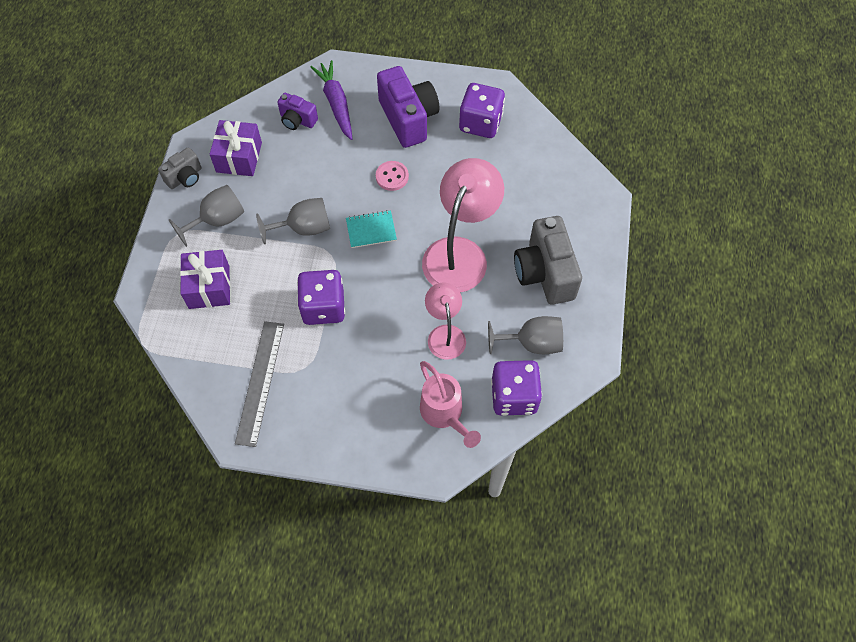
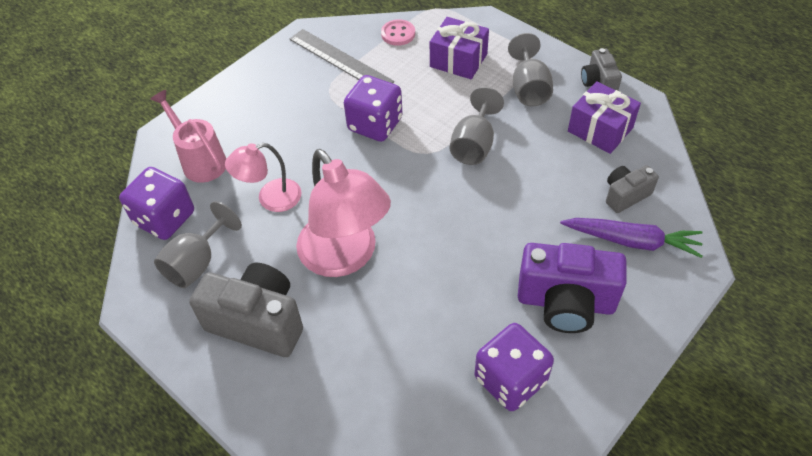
camera: 125 degrees right, 10 degrees down
(297, 120) = (625, 195): purple camera -> grey camera
(371, 230) = (432, 195): turquoise notebook -> none
(392, 177) = (488, 245): pink button -> pink button (398, 34)
(444, 414) = (201, 161): pink watering can -> pink watering can turned 45 degrees clockwise
(445, 334) = (270, 198): pink lamp -> pink lamp turned 135 degrees clockwise

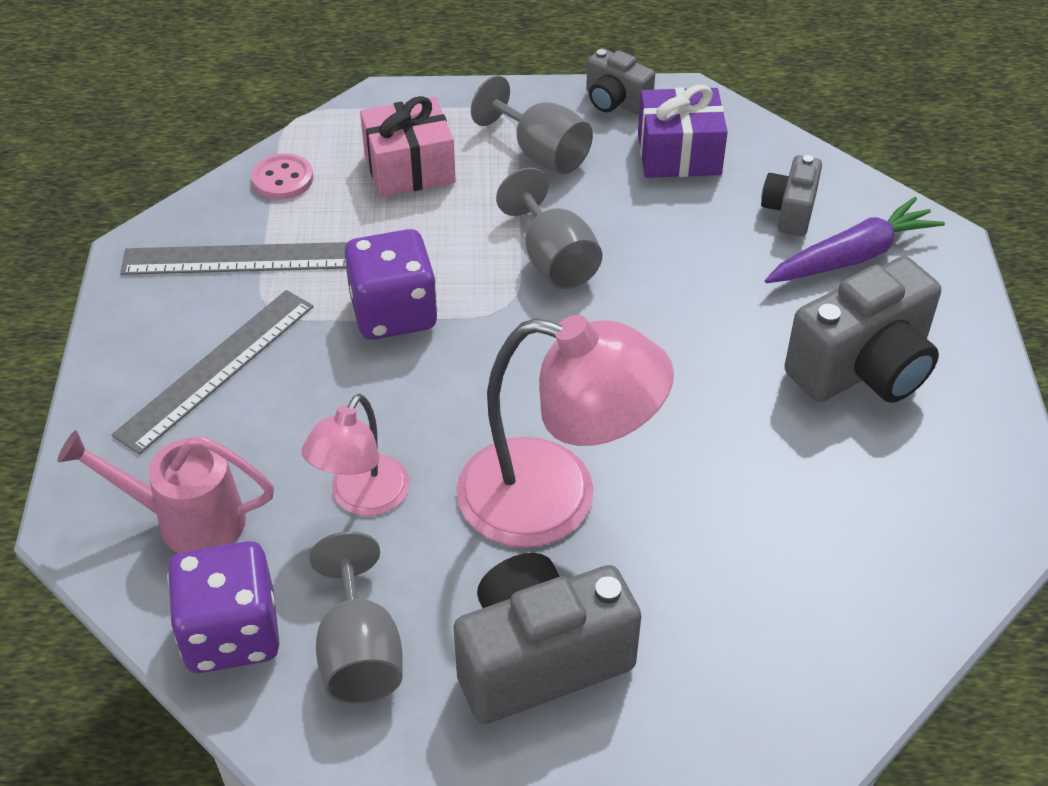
camera: 45 degrees left, 5 degrees down
(279, 103) = (216, 369): none -> grey ruler
(458, 60) = (409, 168): purple gift -> pink gift
(510, 379) = (904, 492): purple dice -> none
(565, 302) = (863, 369): purple camera -> grey camera

